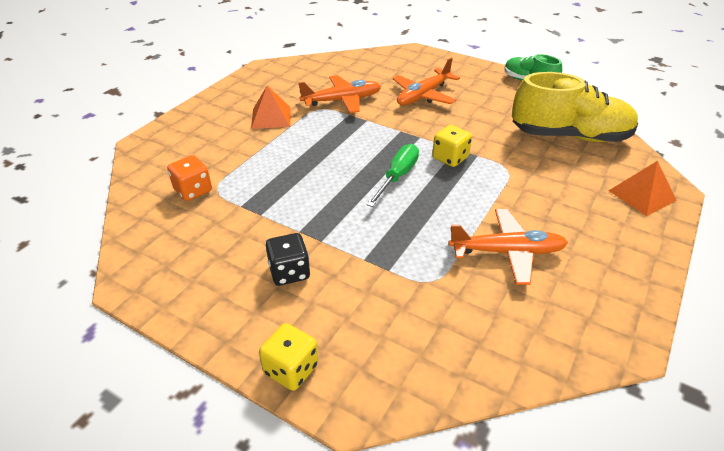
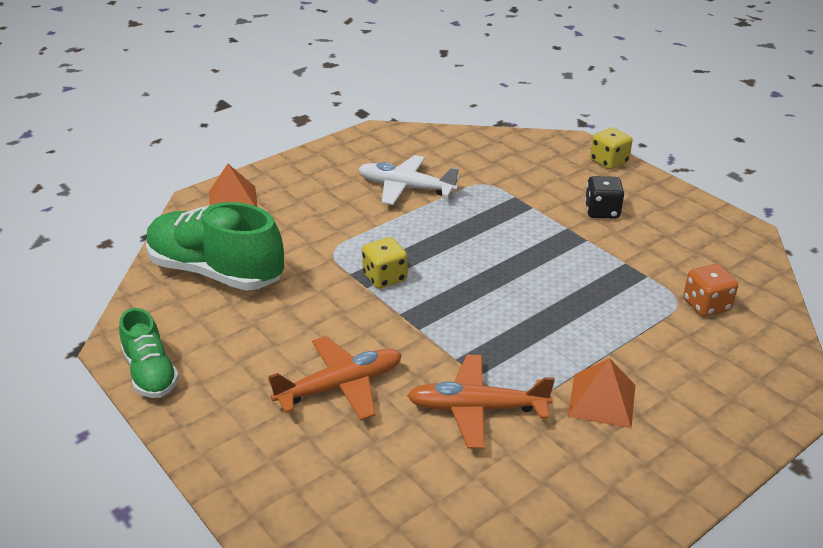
camera: 160 degrees left, 5 degrees down
(397, 176) = (461, 270): green screwdriver -> none
(506, 252) = (406, 188): orange plane -> white plane
(569, 136) = (216, 272): yellow shoe -> green shoe

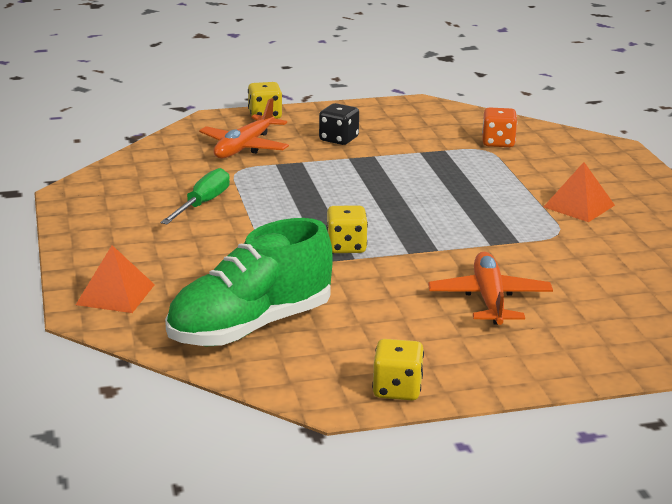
camera: 65 degrees left, 10 degrees down
(151, 373) = (397, 389): green shoe -> yellow dice
(406, 188) = (202, 204): white plane -> green screwdriver
(477, 409) = (558, 251): orange plane -> orange plane (245, 147)

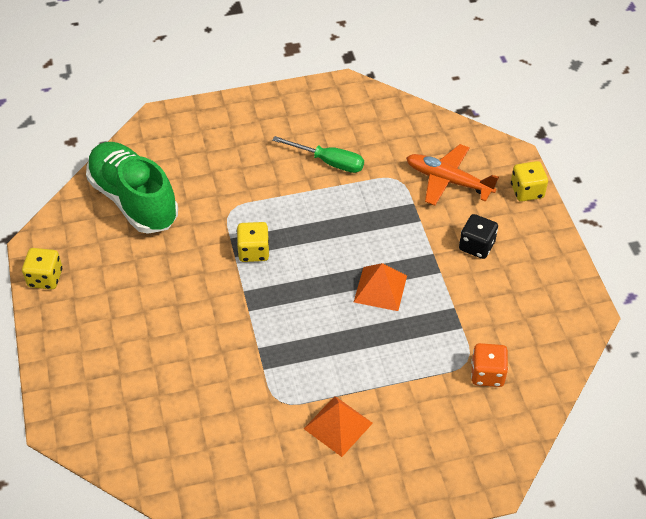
camera: 90 degrees right, 25 degrees up
(115, 294) = (184, 129): orange pyramid -> orange pyramid (380, 288)
(489, 299) = (162, 339): orange plane -> none

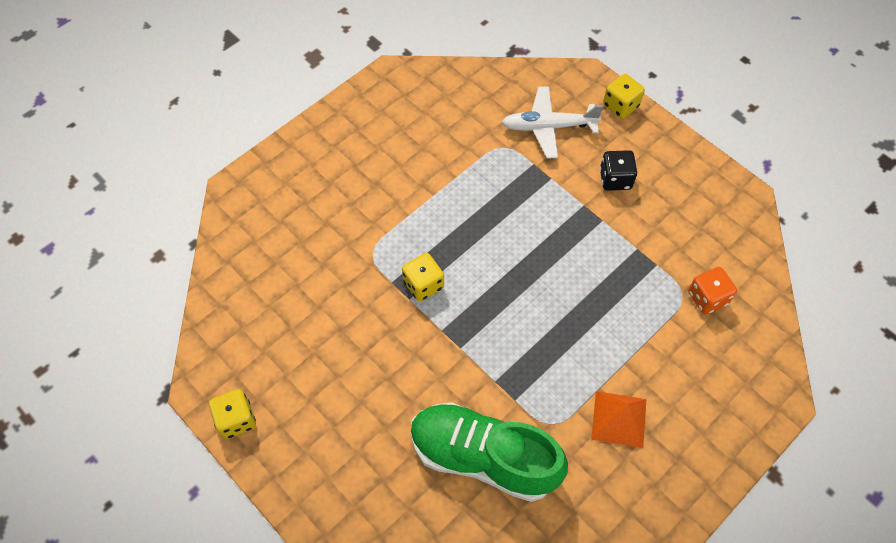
camera: 30 degrees left, 10 degrees up
(134, 200) = (269, 289): green shoe -> green shoe (483, 457)
(329, 162) = (430, 159): green screwdriver -> none
(380, 288) = (562, 263): orange pyramid -> none
(448, 181) = (549, 127): orange plane -> white plane

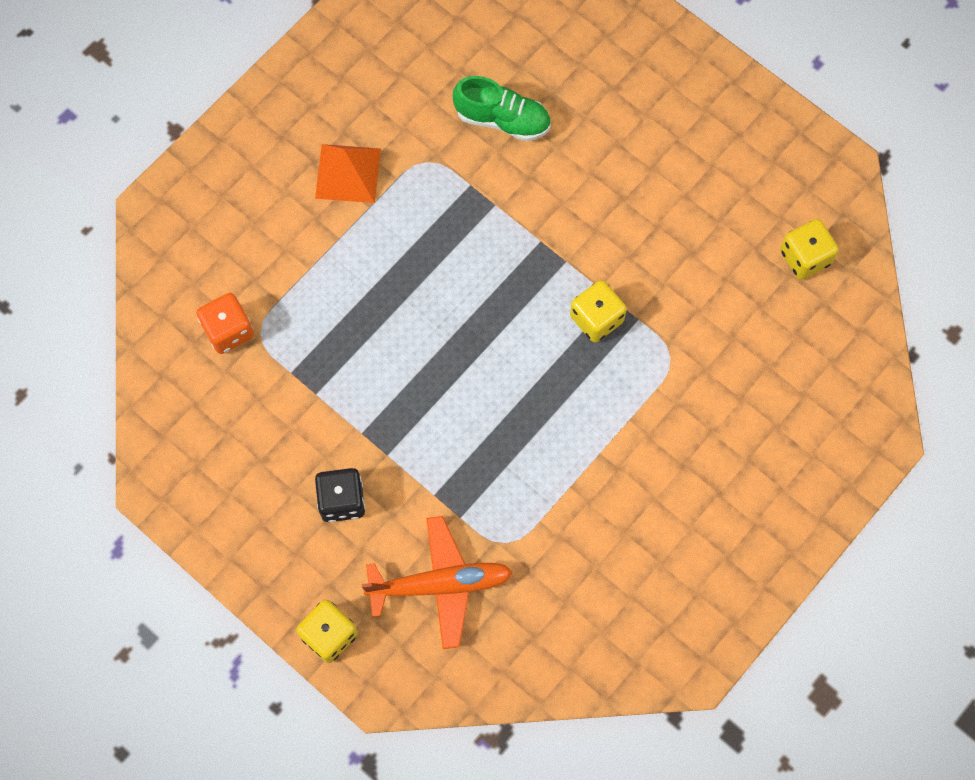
camera: 175 degrees right, 10 degrees up
(236, 419) = (791, 137): yellow dice -> yellow dice (805, 257)
(483, 457) = (502, 119): green shoe -> green shoe, size x0.56
(549, 127) = (439, 584): white plane -> orange plane

